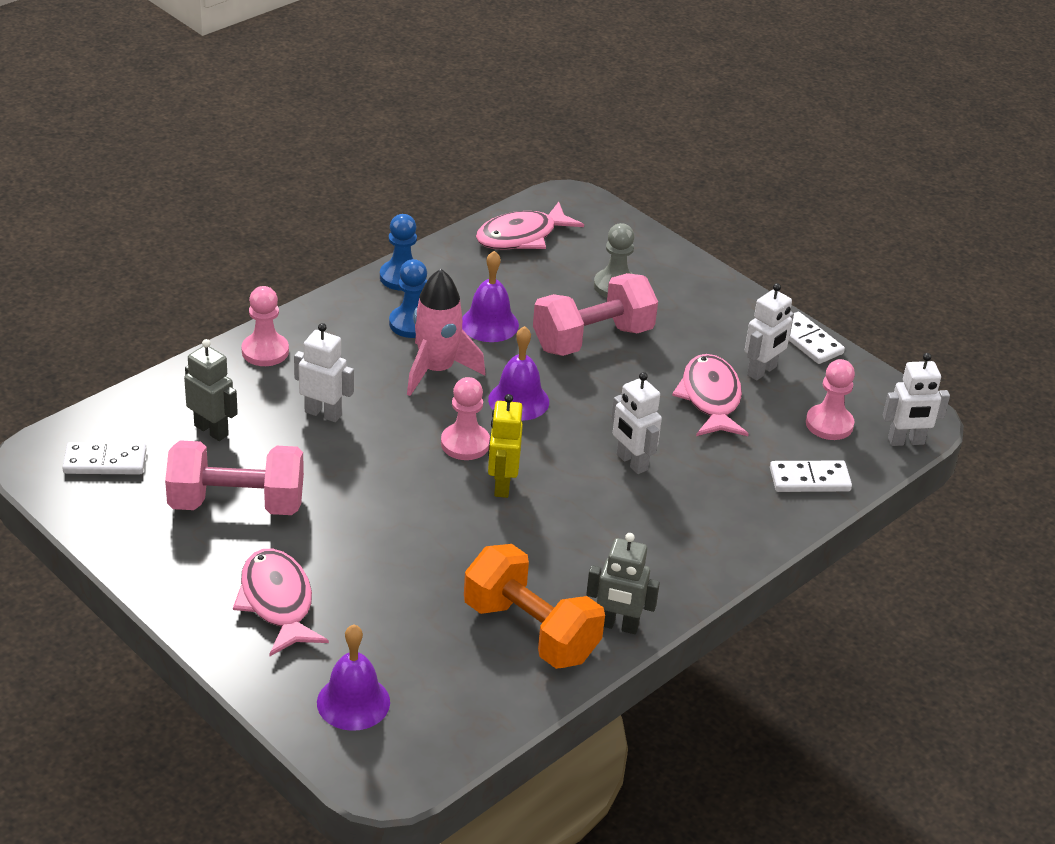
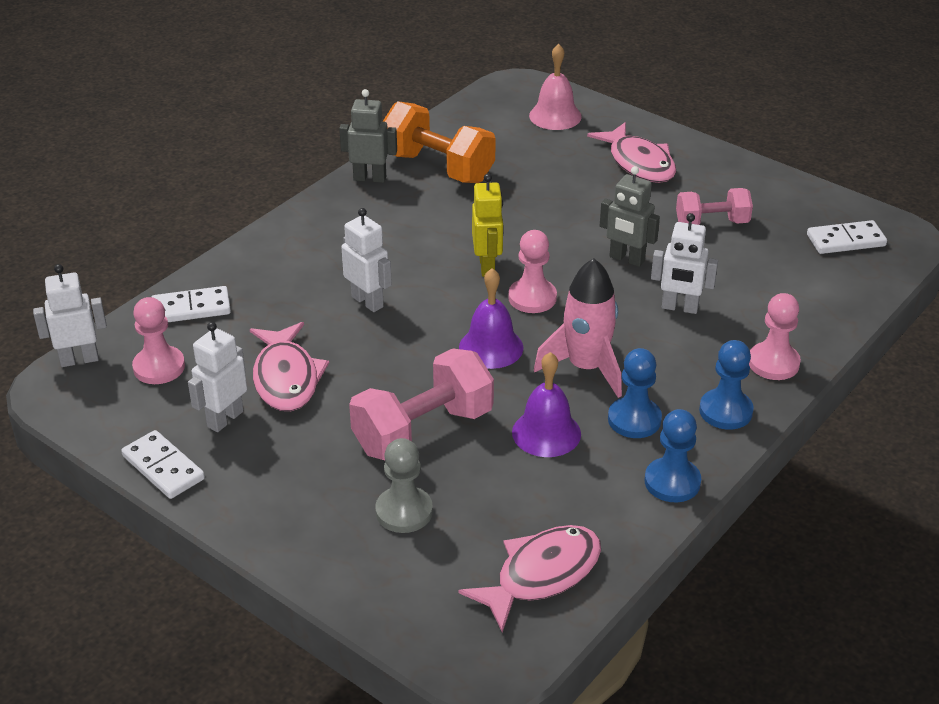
camera: 175 degrees right, 0 degrees up
(211, 430) = (773, 278): grey robot -> grey robot (626, 259)
(236, 504) = (712, 223): pink dumbbell -> pink dumbbell, size x0.61
(331, 319) = (725, 411): none -> blue pawn
(353, 702) = (555, 116): purple bell -> pink bell

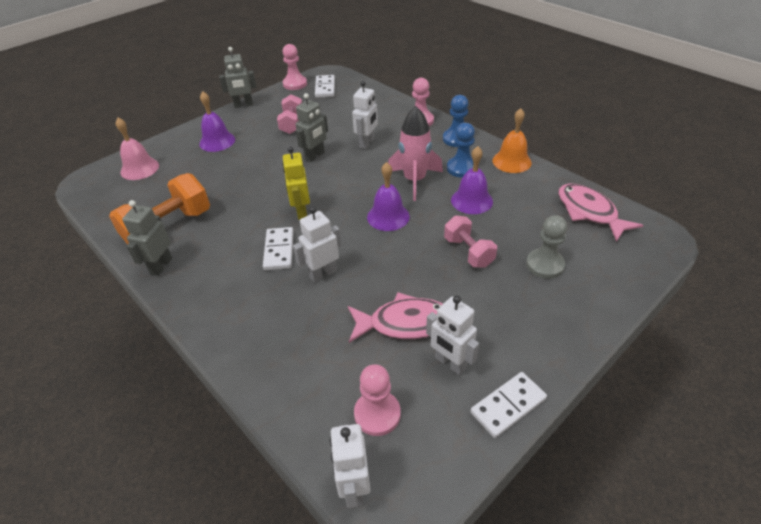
camera: 80 degrees left, 5 degrees up
(191, 308) = (298, 390): white domino -> white domino (279, 250)
(423, 431) = (468, 252): pink dumbbell -> pink dumbbell, size x0.61
(487, 266) = (301, 212): yellow robot -> yellow robot turned 105 degrees counterclockwise
(532, 298) = (341, 195): pink pawn -> pink pawn (295, 84)
(639, 163) = (217, 141): pink fish -> purple bell
(672, 482) = (511, 161): blue pawn -> orange bell
(751, 166) = (243, 105): none -> grey robot

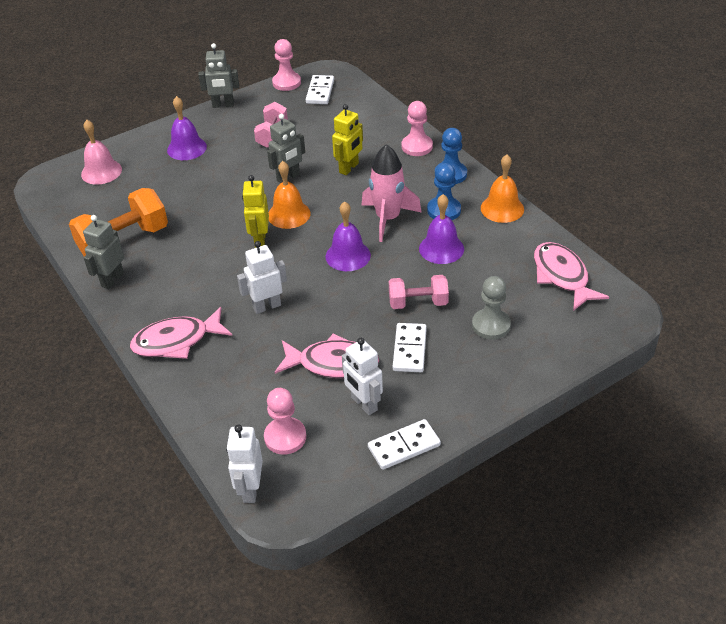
camera: 10 degrees right, 0 degrees up
(237, 321) = (176, 341): none -> pink fish
(279, 250) = (229, 278): white domino -> white domino (410, 349)
(323, 186) = (289, 214): none -> orange bell
(367, 143) = (349, 168): white robot -> yellow robot
(468, 252) = (418, 303): pink dumbbell -> pink dumbbell turned 75 degrees counterclockwise

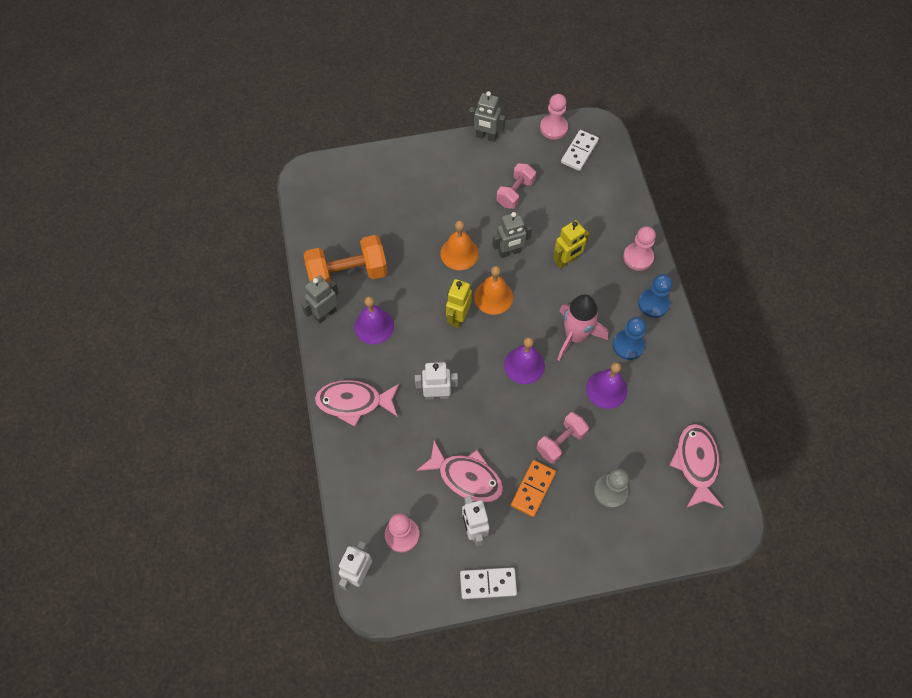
camera: 20 degrees right, 20 degrees up
(101, 172) = (355, 183): pink bell -> none
(187, 148) = (436, 181): purple bell -> purple bell (374, 326)
(410, 349) = (533, 489): white domino -> orange domino
(418, 303) = (561, 442): pink dumbbell -> pink dumbbell turned 60 degrees counterclockwise
(502, 208) = (680, 364): orange bell -> orange bell (459, 253)

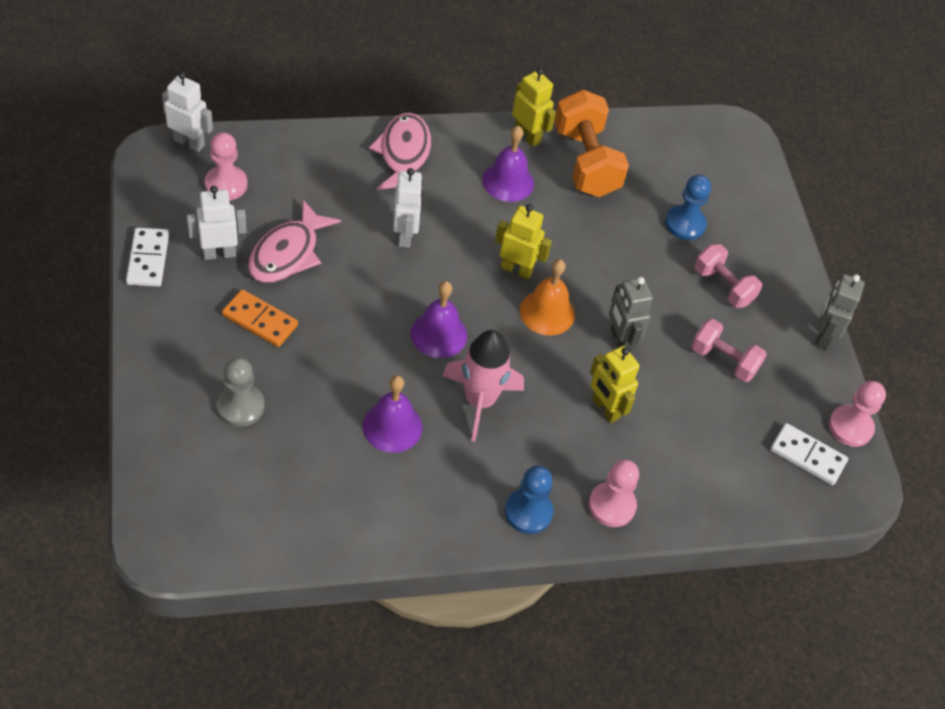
camera: 85 degrees right, 10 degrees down
(325, 314) = (527, 136): grey robot -> yellow robot
(459, 253) = (618, 281): orange bell -> none
(561, 442) = (320, 360): pink dumbbell -> pink dumbbell (723, 286)
(628, 345) = (460, 465): blue pawn -> blue pawn (685, 224)
(696, 463) = (263, 520): pink fish -> none

